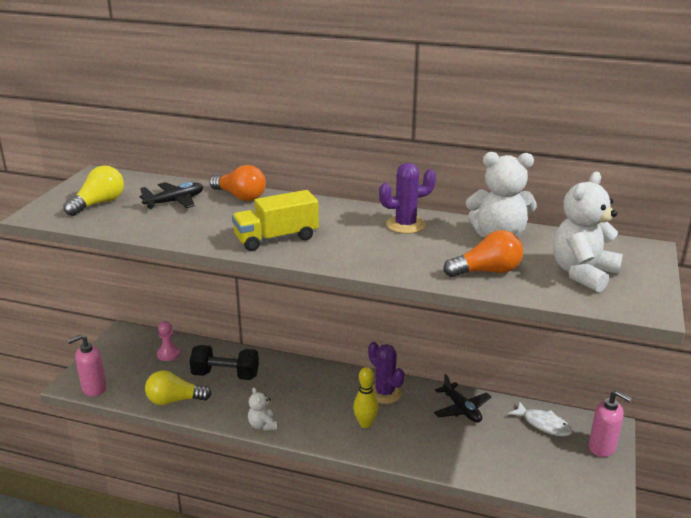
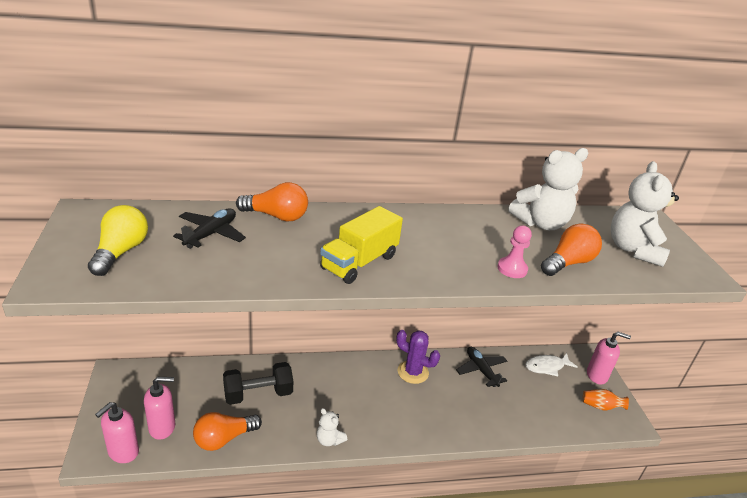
camera: 30 degrees left, 5 degrees up
(133, 379) = (162, 427): none -> pink soap dispenser
(168, 354) = (183, 386): pink pawn -> pink pawn (512, 269)
(175, 400) = (224, 439): yellow light bulb -> orange light bulb
(365, 424) = (417, 409): yellow bowling pin -> none
(405, 225) = (458, 224): purple cactus -> none
(461, 409) = (481, 370): black plane -> black plane turned 150 degrees counterclockwise
(543, 424) = (546, 367): white fish -> white fish turned 150 degrees clockwise
(580, 476) = (600, 406): none -> orange vase

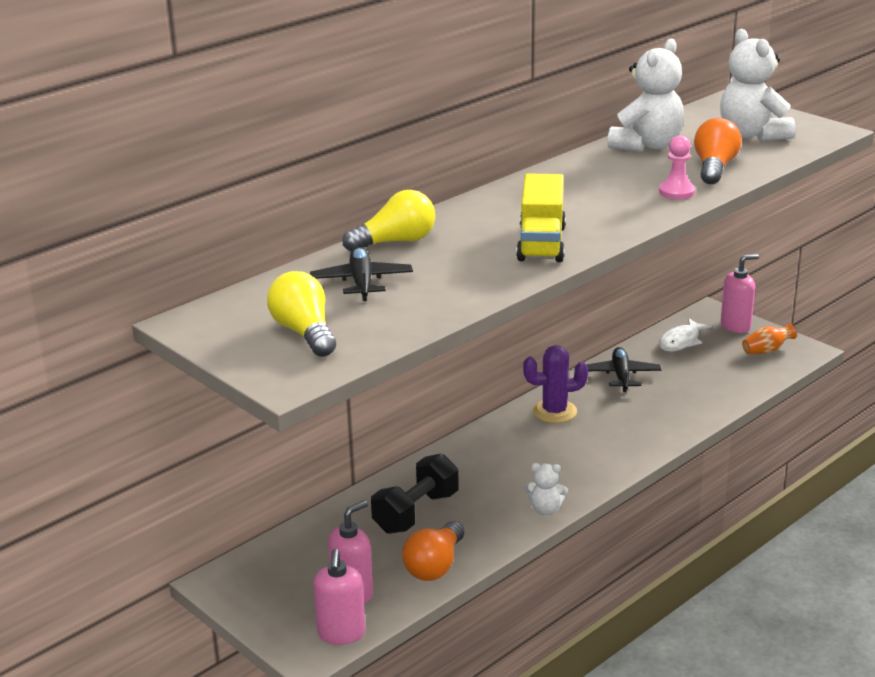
camera: 30 degrees left, 5 degrees down
(276, 216) = (395, 242): orange light bulb -> yellow light bulb
(481, 370) = (621, 376): black plane -> black plane turned 60 degrees clockwise

